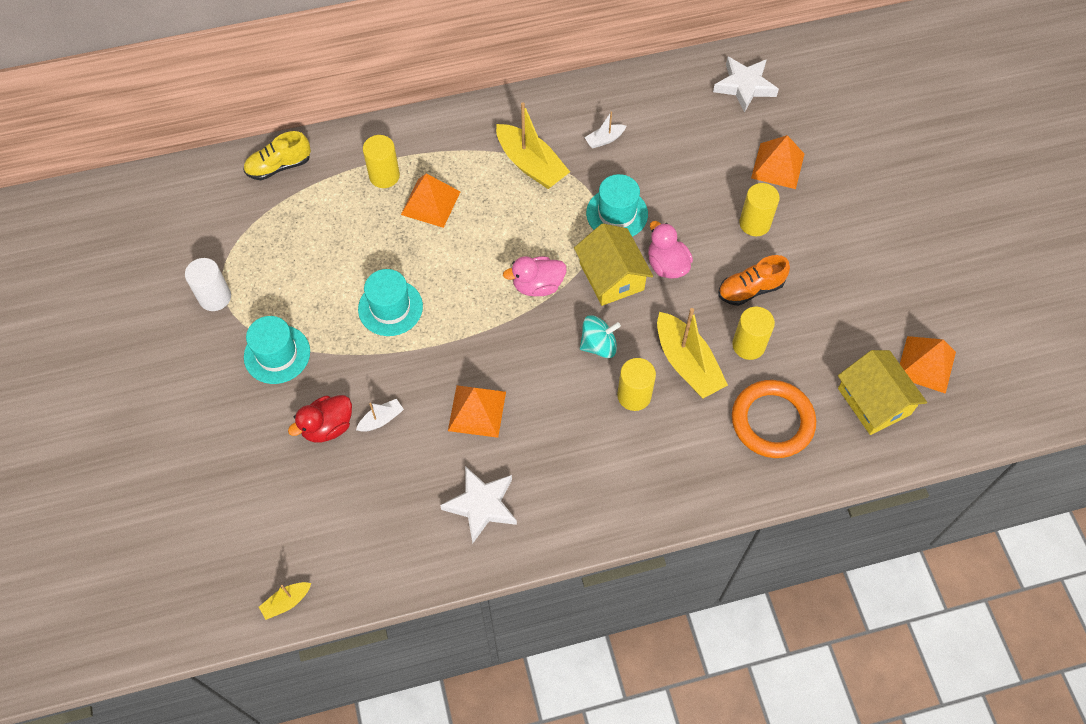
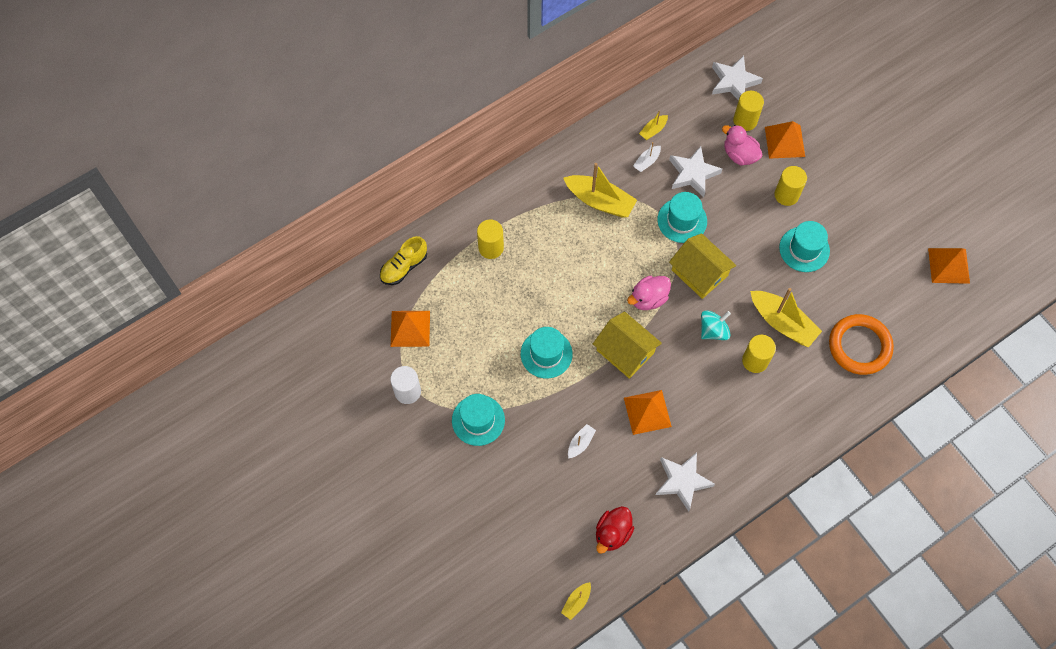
camera: 20 degrees left, 5 degrees up
(327, 427) = (543, 463): red duck -> red duck (612, 533)
(430, 203) = (537, 258): orange pyramid -> orange pyramid (410, 328)
(627, 109) = (653, 130): none -> yellow boat
(652, 168) = (693, 174): none -> white star
(667, 265) = (736, 250): pink duck -> pink duck (739, 155)
(748, 345) = (820, 293): yellow cylinder -> yellow cylinder (745, 120)
(750, 289) = (804, 249): orange shoe -> turquoise hat
(874, 401) = (923, 306): yellow house -> yellow house (625, 351)

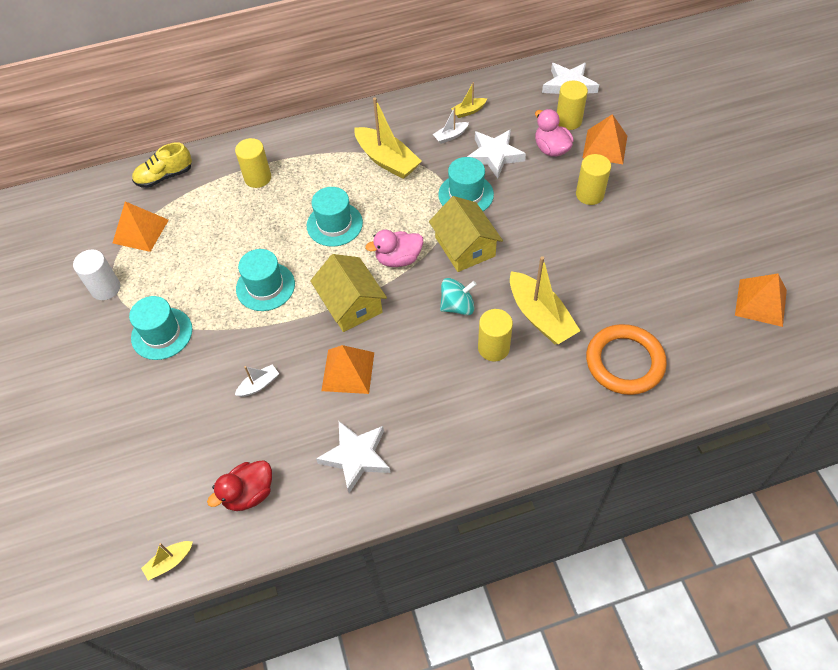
camera: 20 degrees right, 10 degrees down
(804, 249) = (591, 249): turquoise hat -> turquoise hat (334, 224)

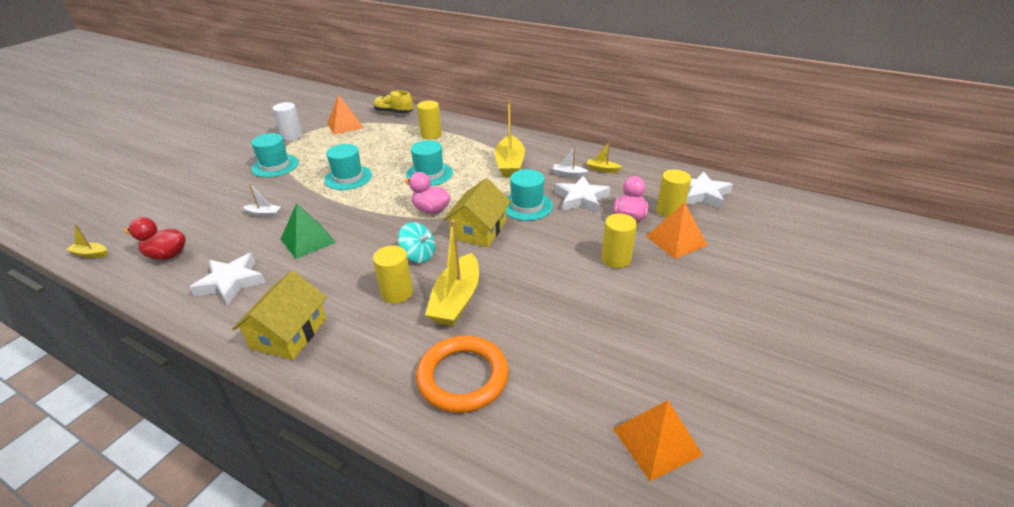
camera: 45 degrees right, 20 degrees down
(348, 371) = (308, 240): orange pyramid -> green pyramid
(351, 304) = (369, 212): yellow house -> yellow house (289, 333)

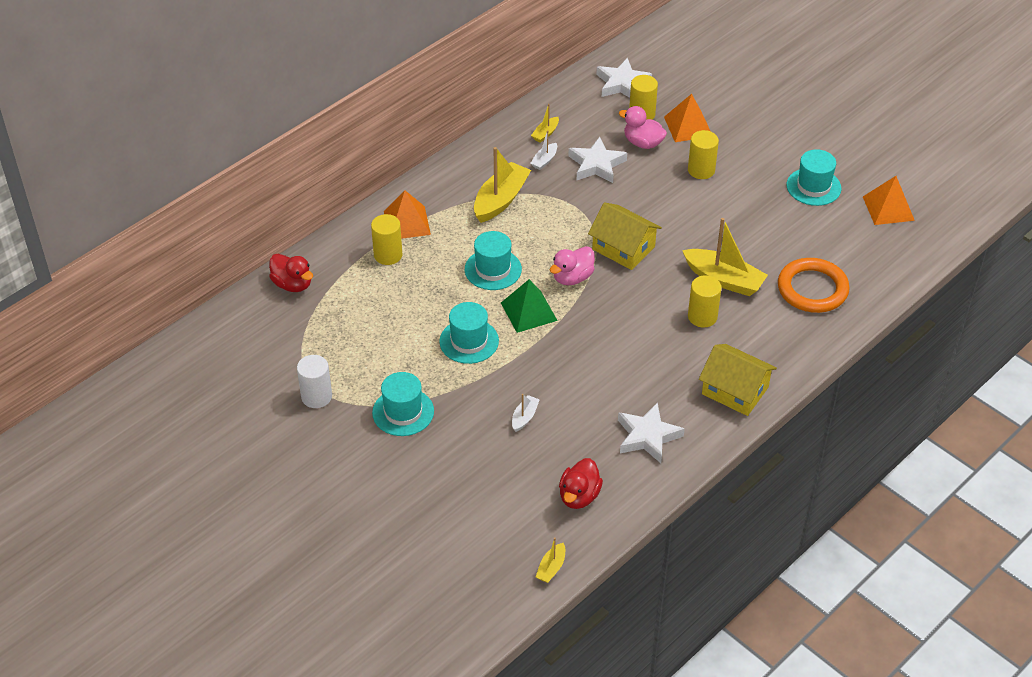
camera: 75 degrees left, 10 degrees up
(308, 240) = (593, 378): green pyramid -> green pyramid (528, 311)
(345, 125) = (309, 338): orange pyramid -> orange pyramid (407, 223)
(393, 112) = (292, 284): yellow shoe -> red duck
(418, 255) = (650, 296): turquoise spinning top -> none
(510, 164) = (500, 200): yellow boat -> yellow boat turned 75 degrees counterclockwise
(527, 206) = (594, 205): turquoise hat -> turquoise hat (813, 187)

